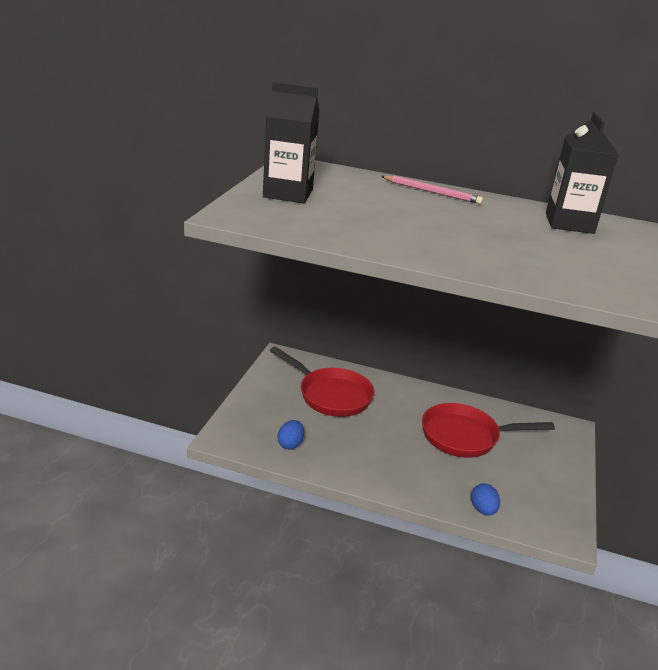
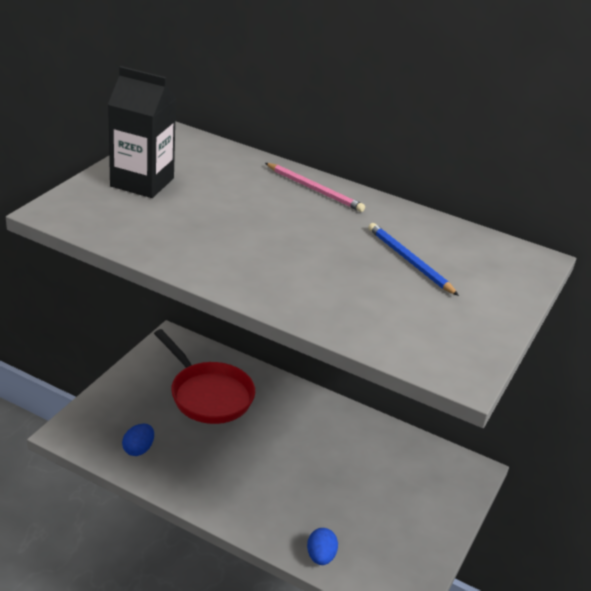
camera: 10 degrees right, 5 degrees up
(465, 436) = (341, 465): red pan -> none
(543, 233) = (409, 261): none -> blue pencil
(569, 223) = (452, 249): black carton -> none

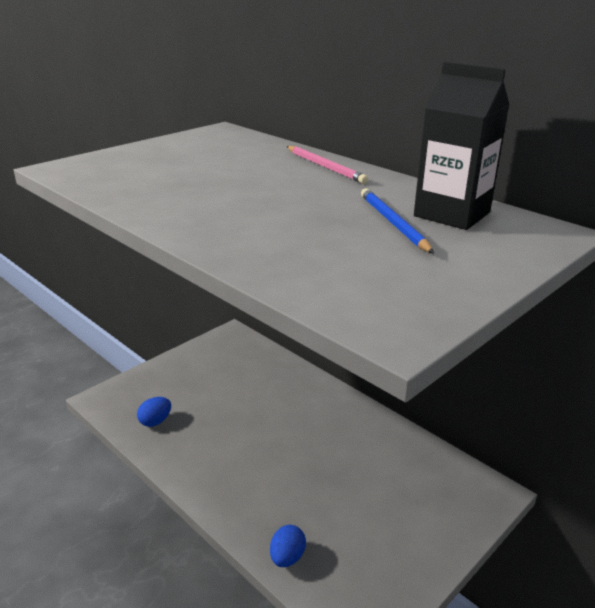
camera: 20 degrees right, 5 degrees down
(142, 182) = (159, 154): black carton -> black carton (452, 214)
(208, 395) = (242, 382): red pan -> none

